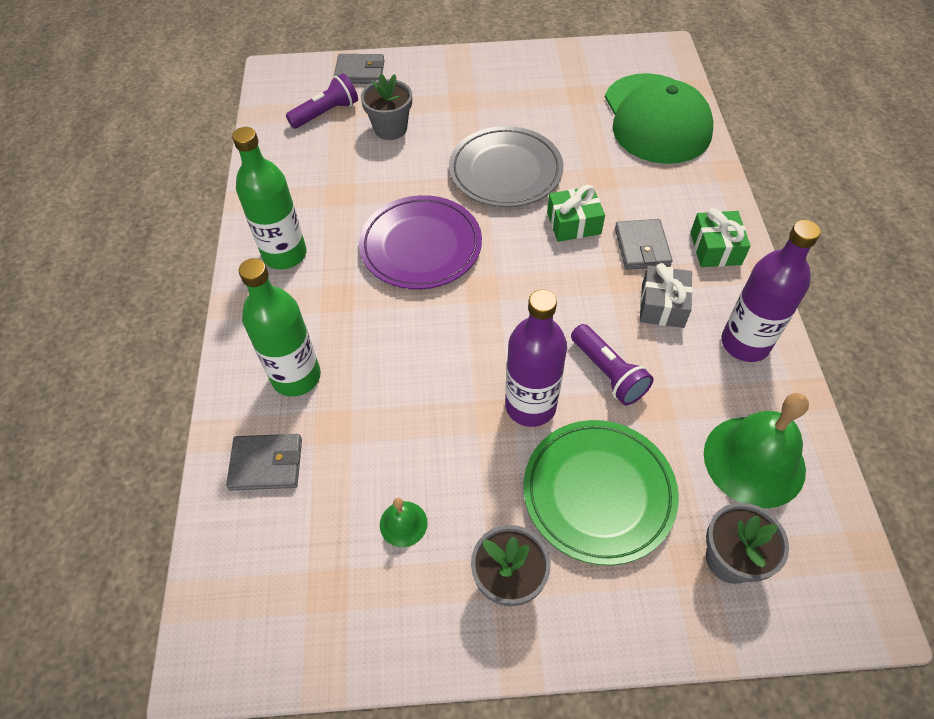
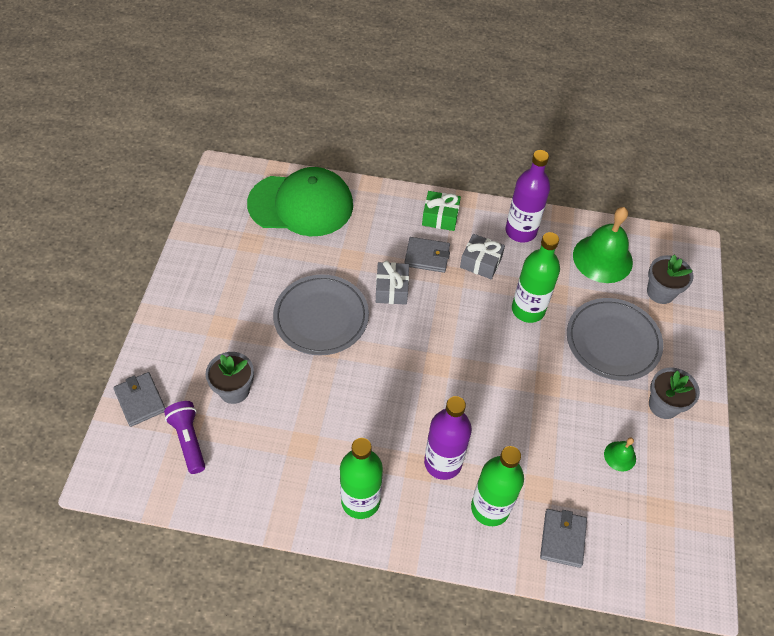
camera: 80 degrees left, 0 degrees up
(360, 72) = (140, 400): grey wallet -> grey wallet turned 45 degrees counterclockwise
(421, 246) = (383, 395): purple plate -> none
(530, 406) = (544, 360): purple bottle -> purple bottle (443, 462)
(573, 223) = (391, 289): green gift -> grey gift
(598, 493) = (612, 341): green plate -> grey plate
(608, 373) = (528, 309): purple flashlight -> green bottle

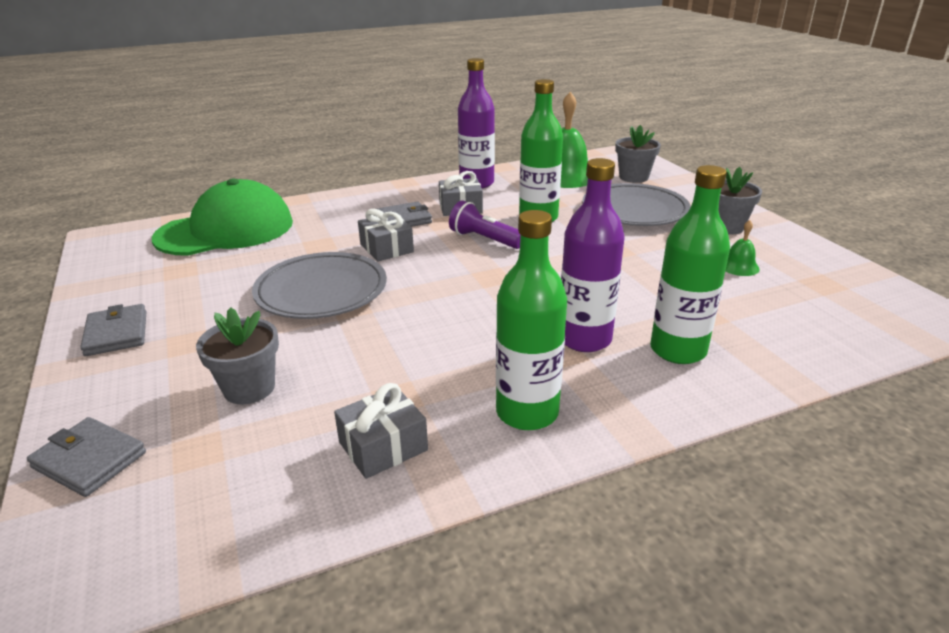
camera: 30 degrees left, 25 degrees down
(189, 440) = (210, 467): purple flashlight -> purple flashlight (484, 239)
(273, 478) = (383, 446): none -> grey gift
(440, 217) = (391, 197): green gift -> none
(562, 539) = (777, 339): grey wallet -> grey wallet (116, 333)

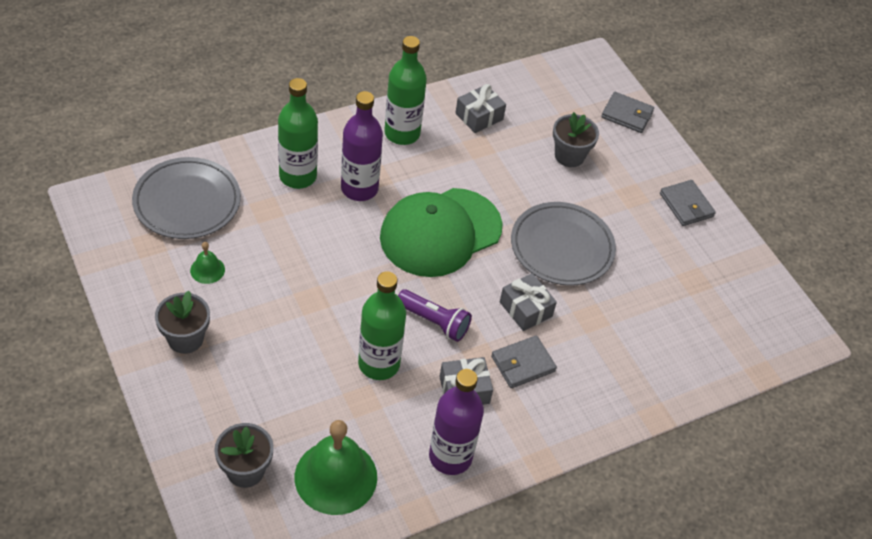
camera: 170 degrees right, 20 degrees up
(226, 230) = (695, 347): green cap -> green cap (440, 232)
(634, 210) = (270, 378): grey plate -> grey plate (187, 202)

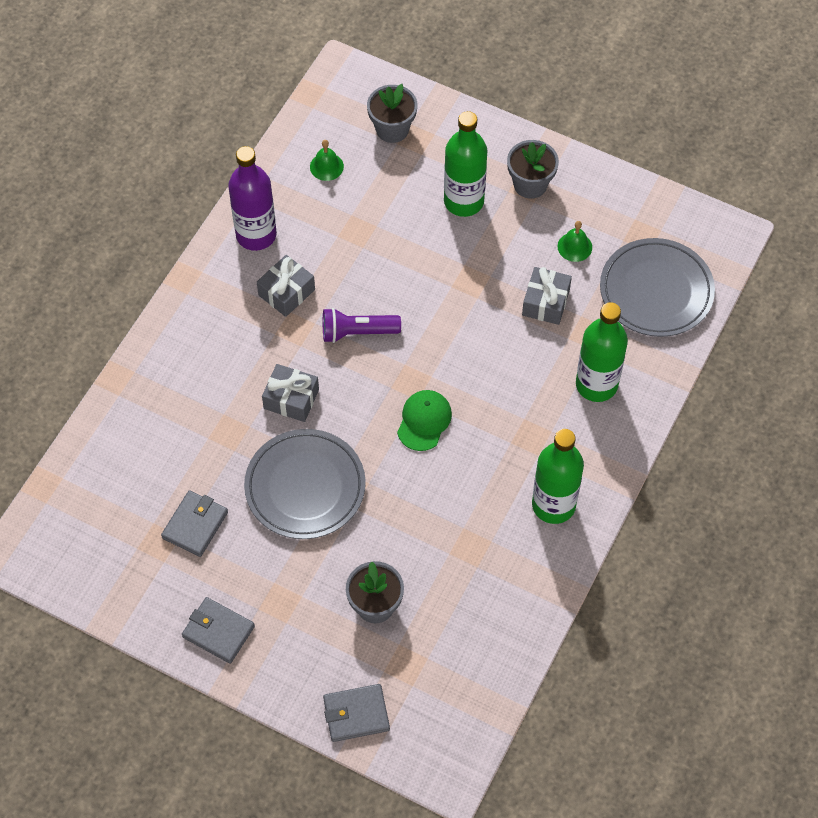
camera: 150 degrees right, 10 degrees up
(336, 477) = (326, 166): green bell -> green bell, size x0.46
(359, 188) = (533, 413): purple bottle -> none
(379, 364) = (370, 266): green bottle -> green bottle (463, 201)
(440, 232) = (424, 421): green cap -> green cap, size x0.47
(479, 116) = (501, 586): grey gift -> grey gift (546, 302)
(523, 364) = (256, 347): grey wallet -> grey wallet (195, 525)

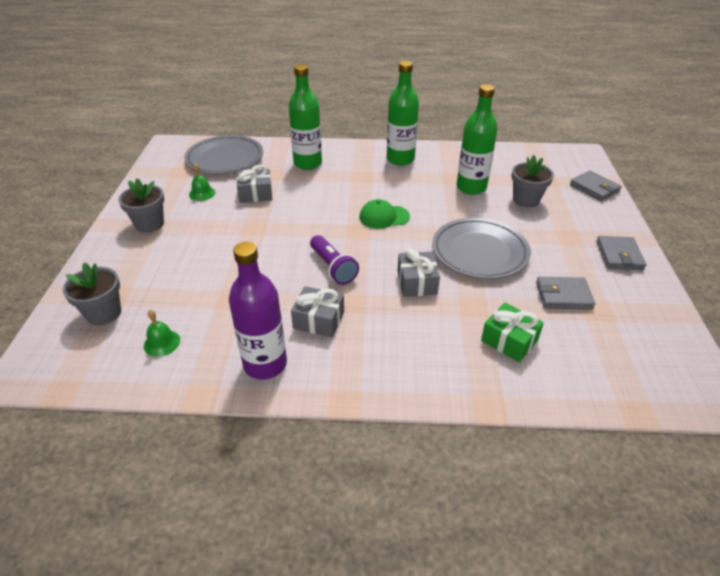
camera: 115 degrees left, 20 degrees down
(170, 436) = (509, 340): none -> green gift
(463, 201) = (177, 250): green bottle -> green bottle (471, 187)

